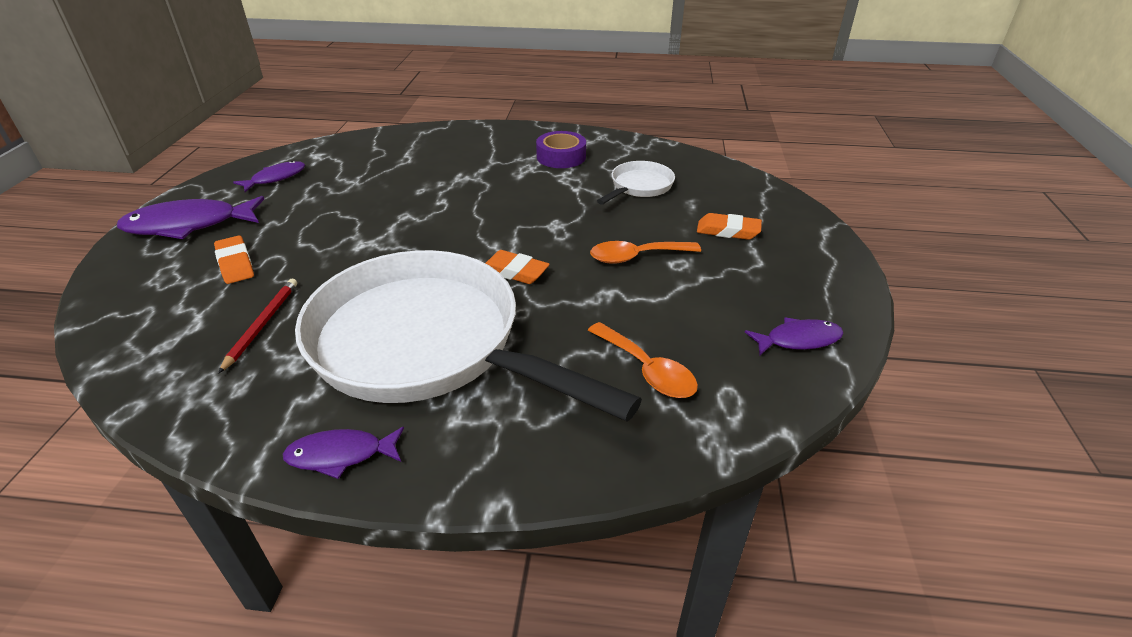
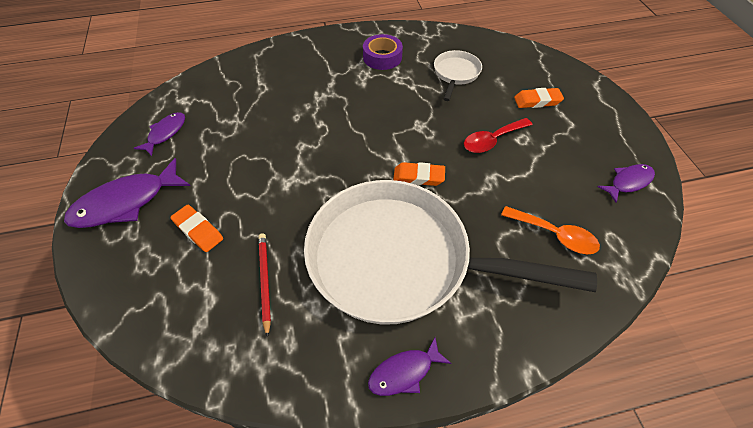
camera: 20 degrees left, 15 degrees up
(636, 257) = (492, 140): orange spoon -> red spoon

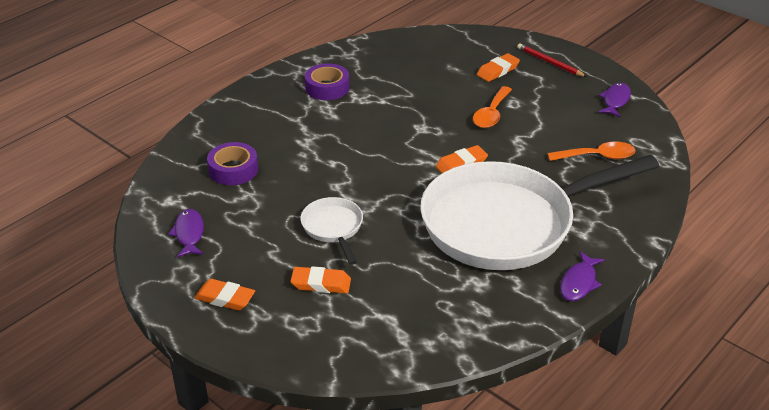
camera: 35 degrees left, 15 degrees down
(126, 202) = (225, 298): purple fish -> orange eraser
(248, 95) = (233, 170): none -> purple tape
(264, 281) = (420, 286): red pencil -> red pencil (549, 62)
(456, 74) = (409, 76): white pan -> white pan (333, 228)
(492, 140) = (491, 114): red spoon -> orange spoon

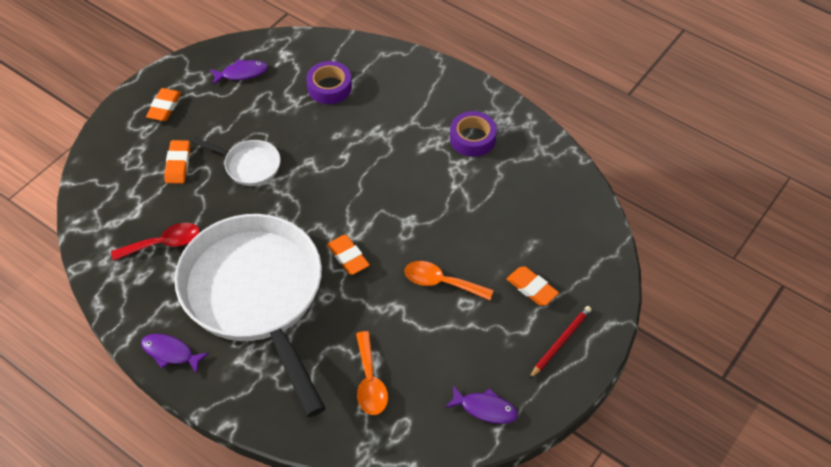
camera: 85 degrees right, 15 degrees up
(333, 228) = (249, 165): white pan -> white pan turned 45 degrees clockwise
(436, 292) = (163, 243): none -> red spoon

